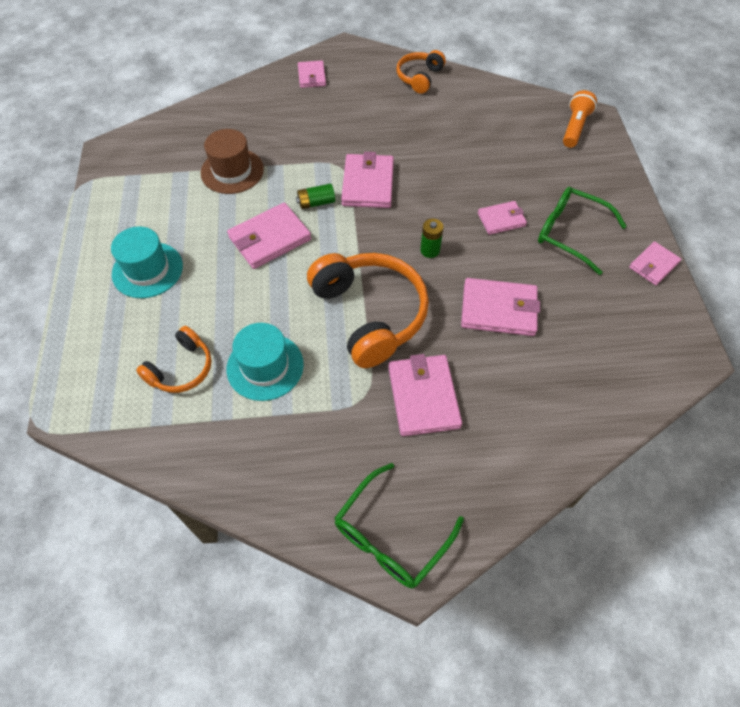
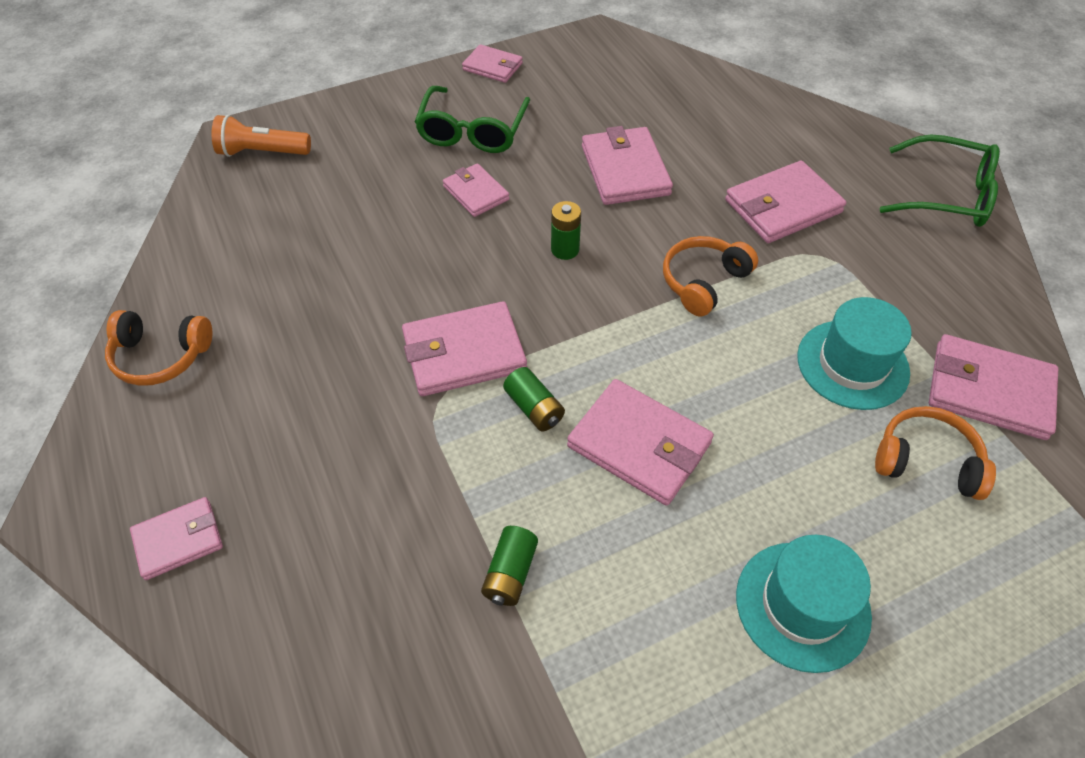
camera: 110 degrees left, 5 degrees down
(204, 436) = (988, 390): none -> pink wallet
(232, 171) = (510, 573): brown hat -> green battery
(370, 314) = (703, 282): orange headphones -> orange headphones, size x0.54

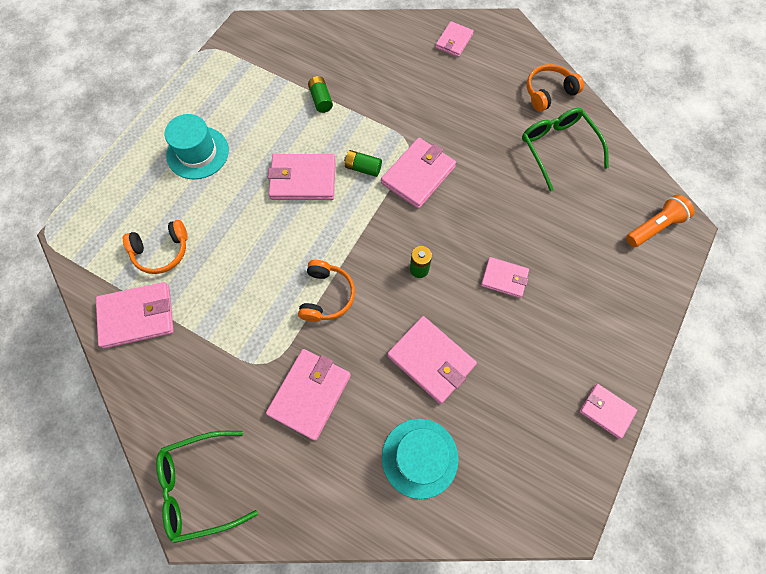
camera: 145 degrees right, 15 degrees up
(472, 131) = (555, 330): green glasses -> green glasses (557, 148)
(493, 67) = (606, 411): pink wallet -> pink wallet turned 45 degrees clockwise
(852, 364) = (218, 288): turquoise hat -> turquoise hat (420, 457)

